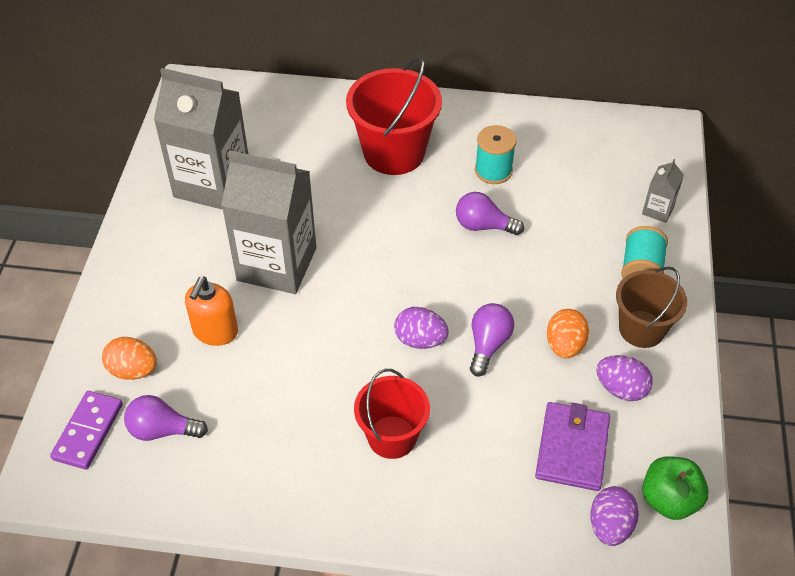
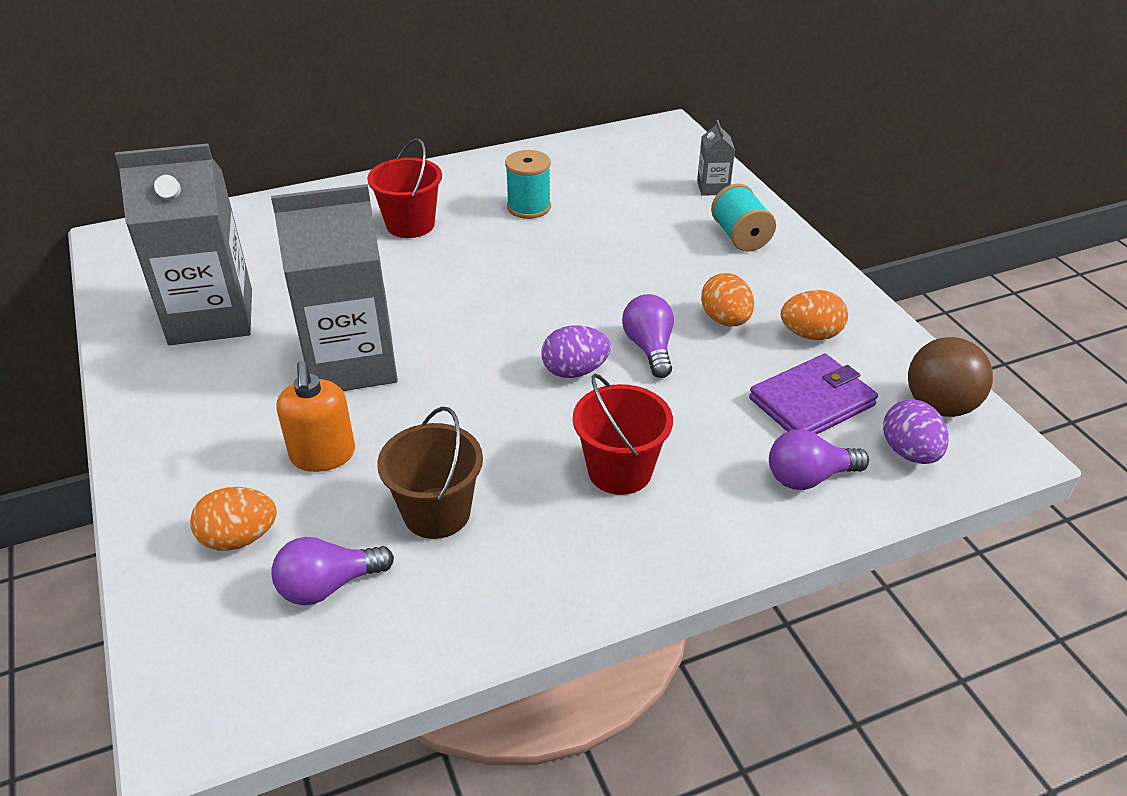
camera: 30 degrees left, 10 degrees down
(88, 431) = (221, 633): purple domino -> none
(394, 153) = (410, 225): red bucket -> red bucket, size x0.65
(483, 226) = (557, 253): purple light bulb -> purple light bulb (808, 477)
(572, 448) = (812, 402): purple wallet -> purple wallet turned 75 degrees clockwise
(621, 389) = (810, 334): purple egg -> orange egg
(641, 329) = (783, 281): brown bucket -> brown bucket (437, 513)
(669, 500) = (939, 406): green apple -> brown ball

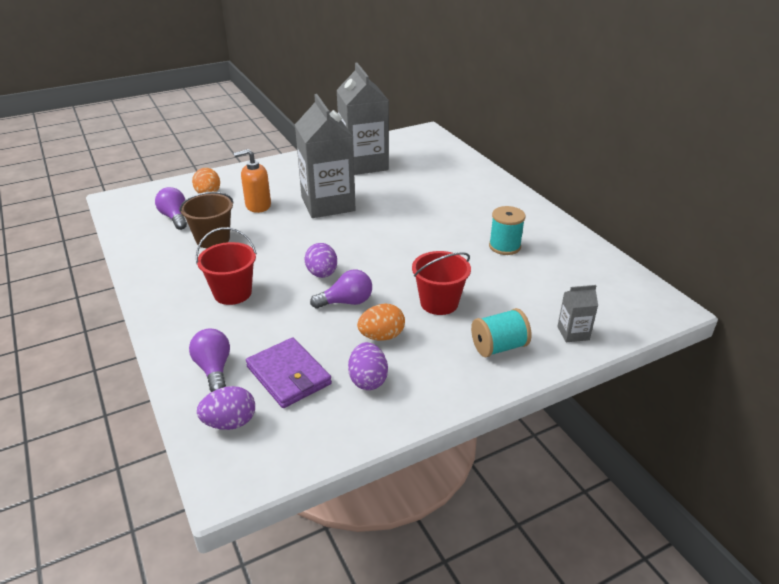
camera: 85 degrees right, 5 degrees down
(410, 225) = (466, 206): red bucket -> red bucket (439, 303)
(810, 334) = (368, 380): orange egg -> purple egg
(939, 406) = (280, 448): brown ball -> none

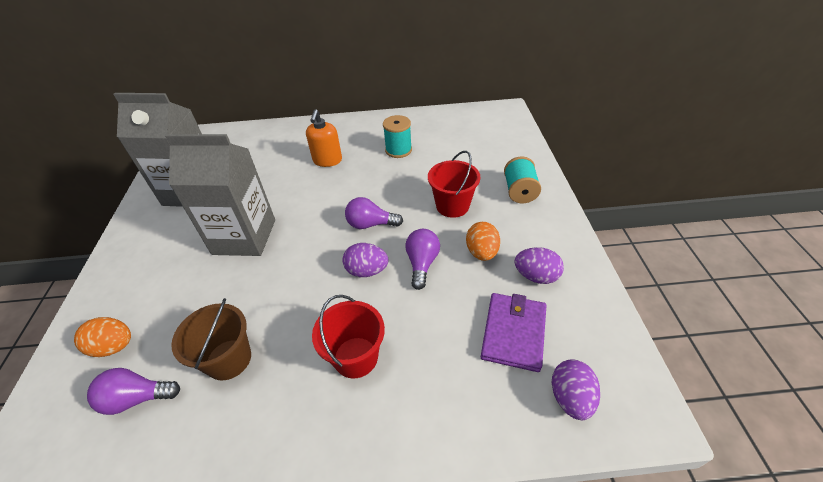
camera: 65 degrees left, 10 degrees up
(214, 369) = (483, 399): purple light bulb -> purple light bulb (370, 224)
(258, 205) = (192, 298): orange soap dispenser -> orange soap dispenser (327, 160)
(288, 375) = (513, 333): purple wallet -> purple wallet turned 60 degrees counterclockwise
(573, 333) = (517, 154): grey carton -> none

